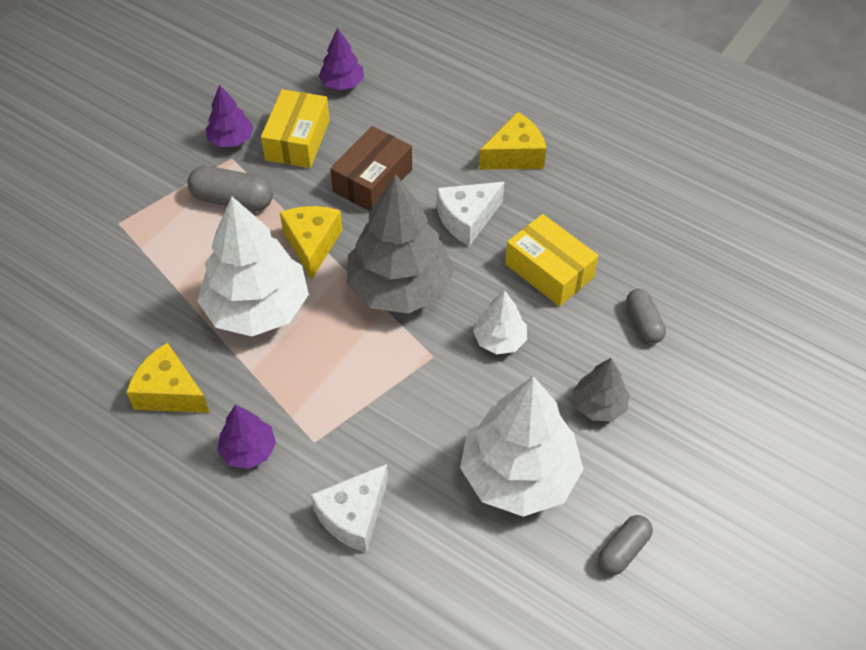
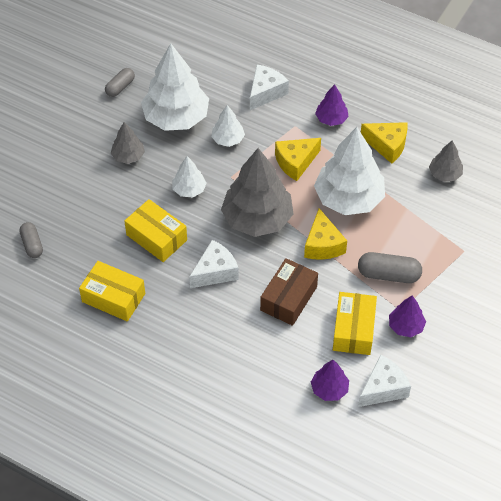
camera: 175 degrees right, 0 degrees up
(97, 336) = (445, 174): none -> grey tree
(279, 80) = (383, 388): none -> white cheese
(432, 424) = (228, 139): none -> white tree
(515, 155) = (181, 328): yellow cheese -> yellow cheese (295, 162)
(605, 196) = (113, 297): none -> yellow box
(643, 323) = (95, 207): grey capsule -> grey capsule (32, 244)

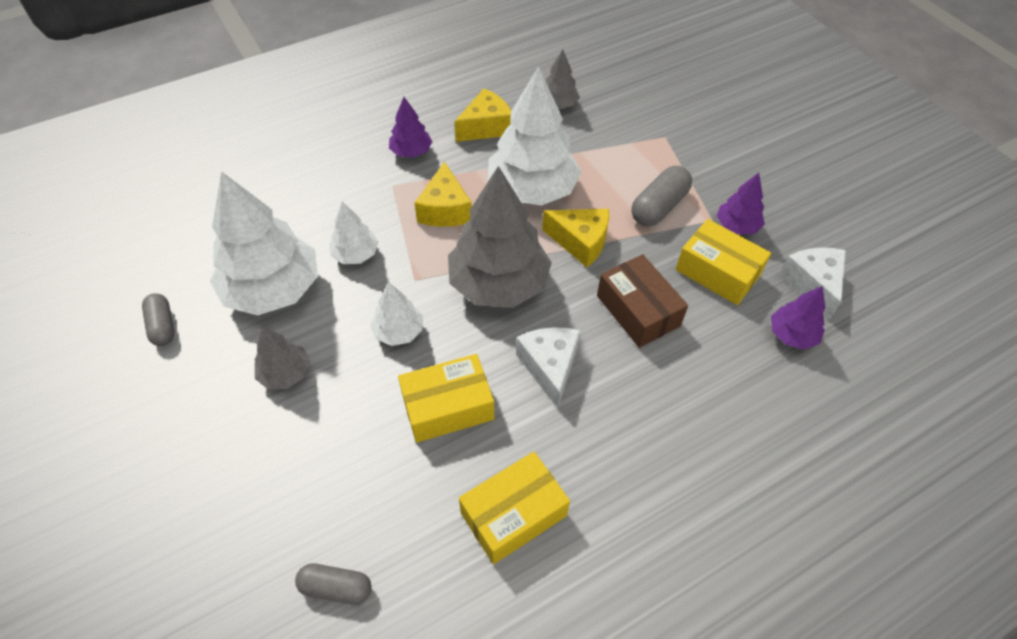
camera: 60 degrees left, 0 degrees up
(265, 92) = (320, 187): white cheese -> none

